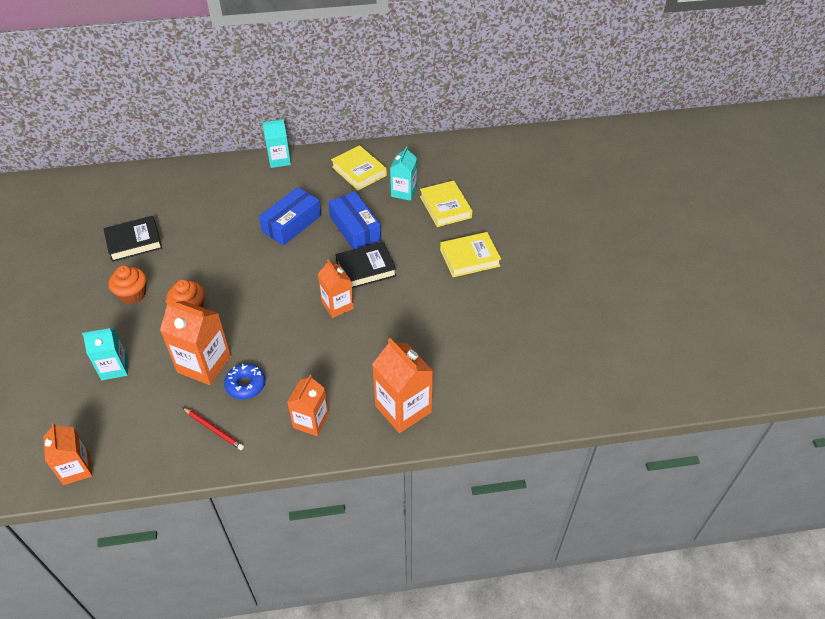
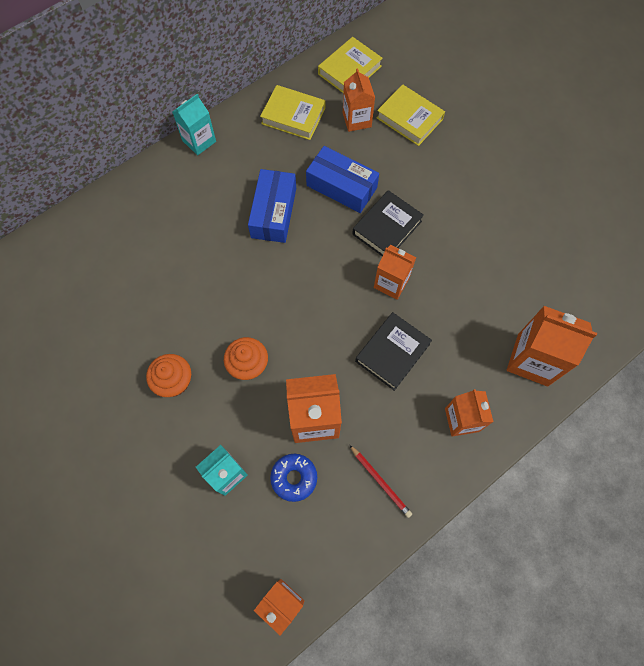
camera: 30 degrees left, 20 degrees up
(134, 242) = (122, 319): black book -> black book (392, 352)
(214, 429) = (380, 481): red pencil -> red pencil turned 45 degrees clockwise
(246, 385) = (372, 417): blue donut -> blue donut (294, 478)
(404, 192) = (356, 120): turquoise carton -> orange carton
(469, 258) = (473, 166): yellow book -> yellow book (349, 70)

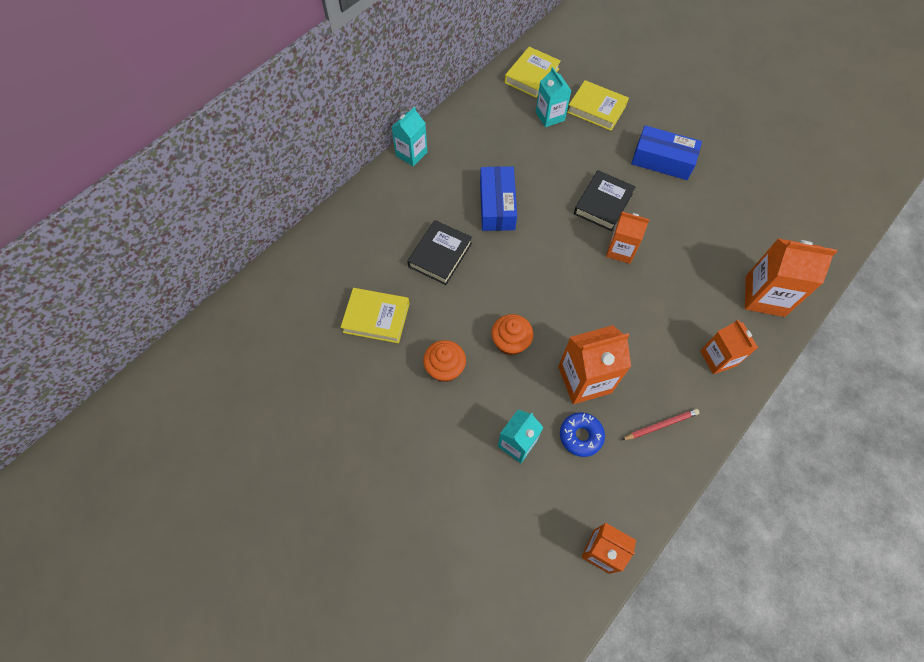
camera: 10 degrees left, 5 degrees down
(293, 116) = (492, 121): yellow book -> yellow book (376, 317)
(341, 186) = (552, 174): blue box -> blue box (662, 160)
(356, 120) = (550, 116): orange carton -> turquoise carton
(380, 481) = (660, 425): red pencil -> red pencil turned 60 degrees counterclockwise
(392, 352) = (639, 310): black book -> black book (440, 255)

